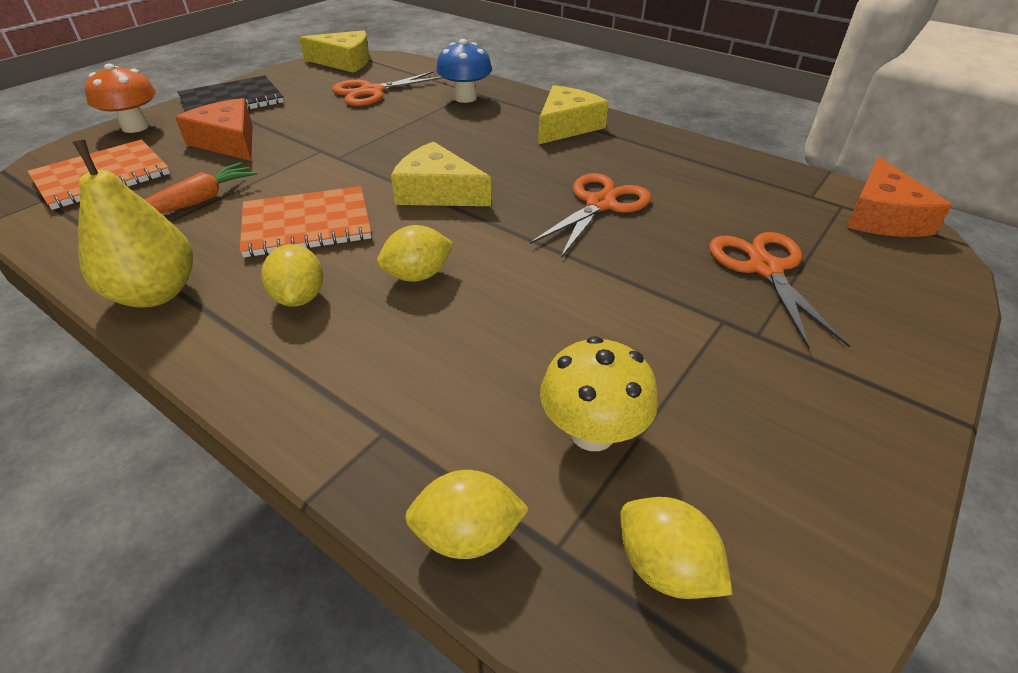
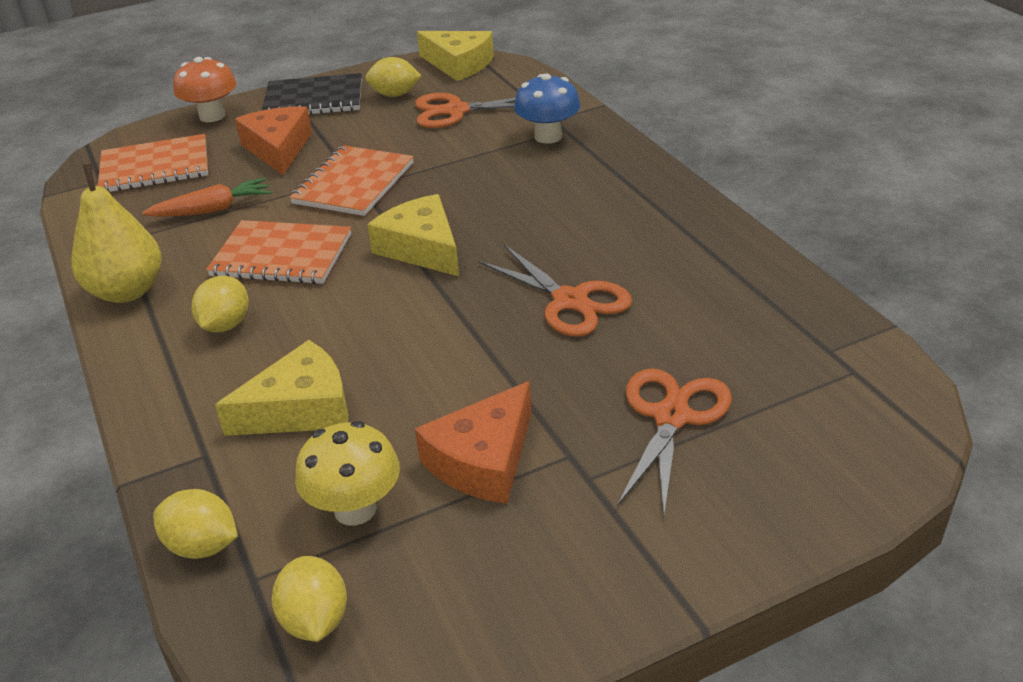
camera: 30 degrees right, 5 degrees down
(327, 155) = (353, 183): none -> orange notebook
(418, 275) = (334, 331): yellow lemon -> yellow lemon (395, 95)
(566, 126) = (627, 196): yellow cheese -> yellow cheese (300, 408)
(600, 204) = (570, 301): orange scissors -> orange scissors turned 75 degrees clockwise
(882, 216) = (887, 397): orange cheese -> orange cheese (483, 460)

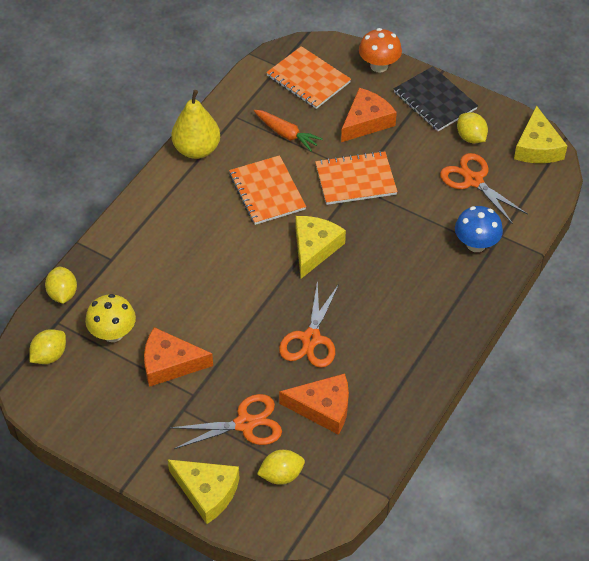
camera: 55 degrees right, 15 degrees up
(226, 325) = (198, 207): yellow lemon -> yellow lemon (281, 475)
(300, 408) = (160, 275): yellow cheese -> yellow cheese (207, 492)
(700, 330) = (323, 408): none -> orange cheese

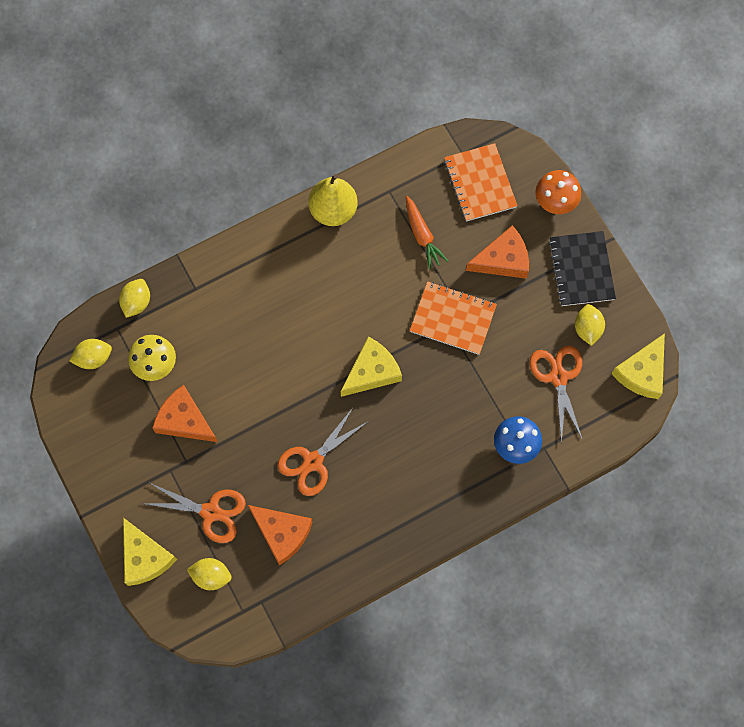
camera: 30 degrees right, 20 degrees up
(267, 192) = (367, 289): orange notebook -> none

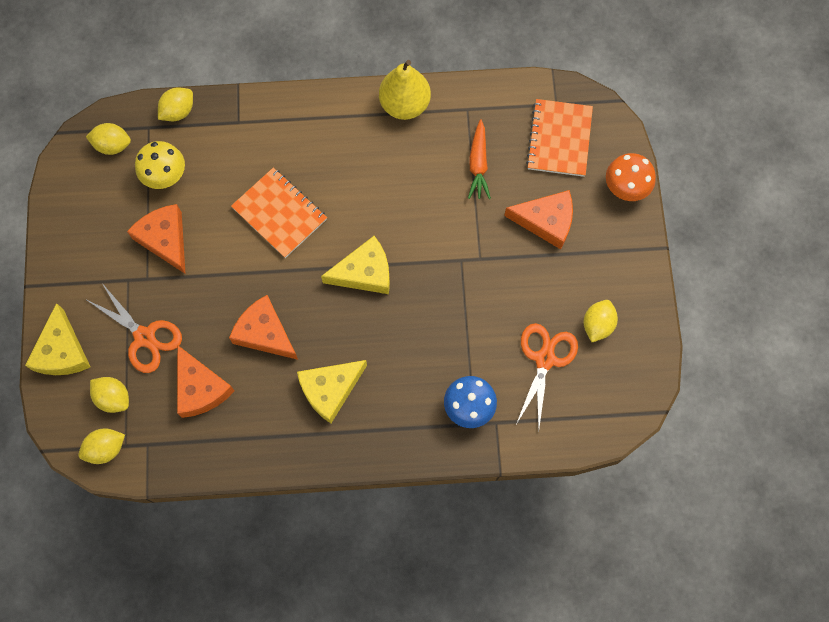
camera: 25 degrees right, 0 degrees up
(227, 622) = (106, 449): none -> yellow lemon
(313, 461) = (265, 333): orange scissors -> orange cheese
(453, 319) = (468, 256): orange notebook -> orange notebook (279, 213)
(581, 269) = (620, 264): black notebook -> none
(642, 372) = (632, 392): yellow cheese -> yellow cheese (330, 390)

